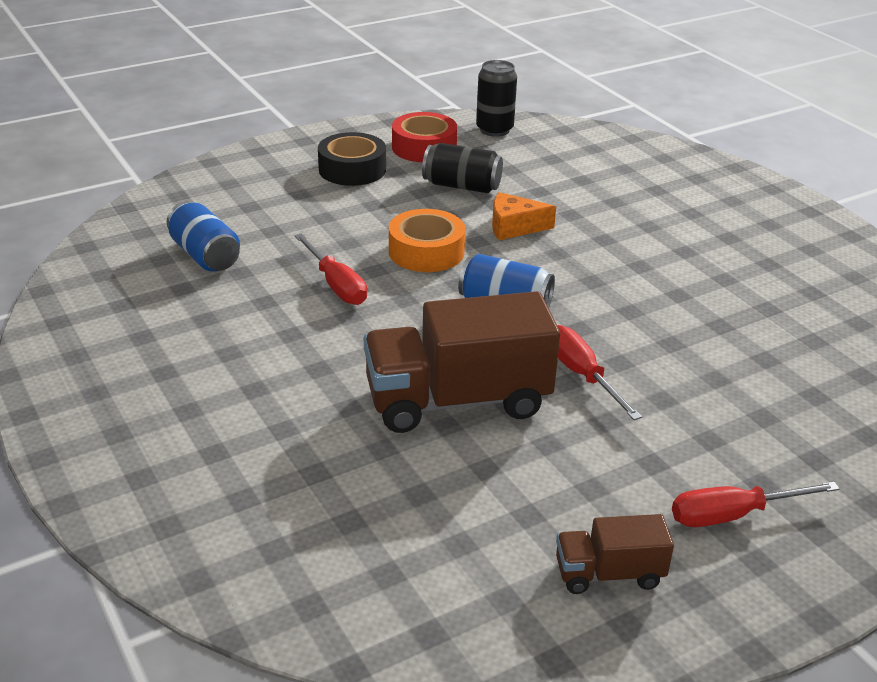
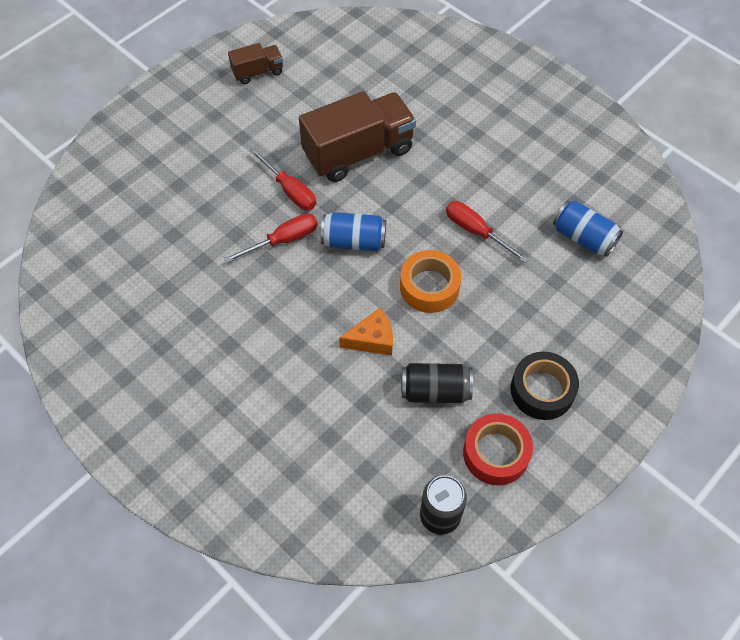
camera: 165 degrees right, 25 degrees up
(733, 515) = (199, 115): red screwdriver -> red screwdriver (283, 240)

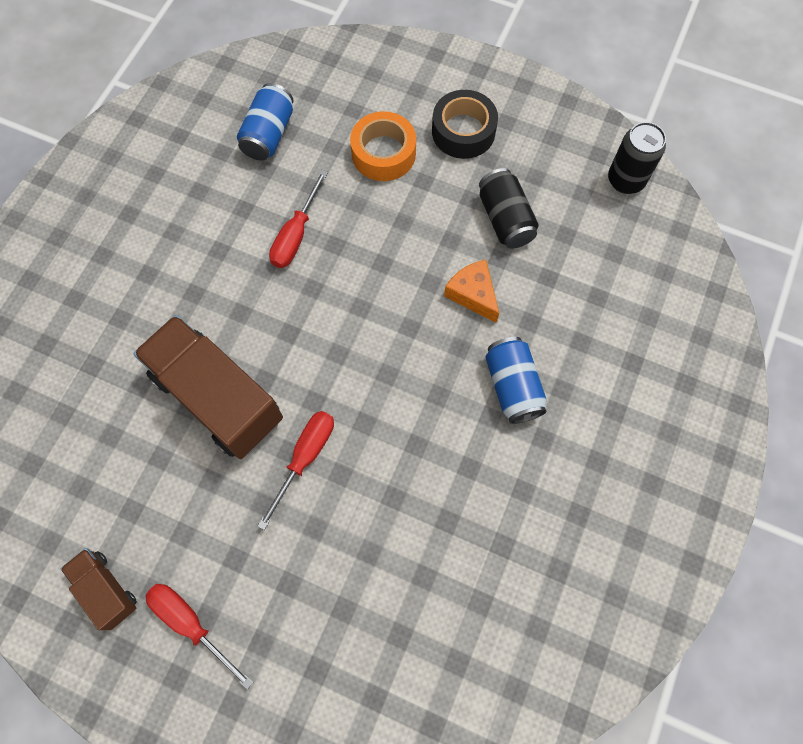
camera: 110 degrees left, 10 degrees up
(283, 240) = (382, 436): red screwdriver -> red screwdriver (191, 624)
(354, 241) = (354, 356): blue can -> blue can (512, 386)
(429, 287) = (386, 260): orange tape -> orange tape (383, 153)
(496, 453) = (544, 153): red tape -> none

